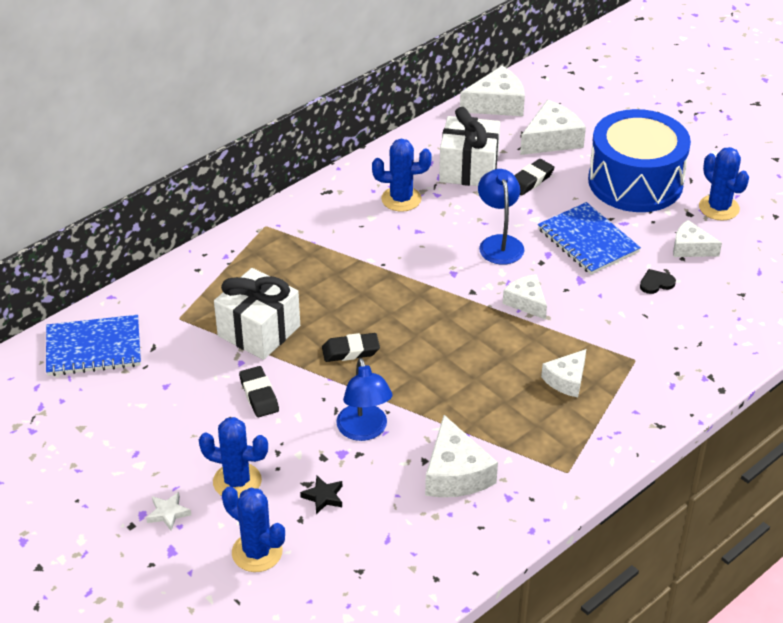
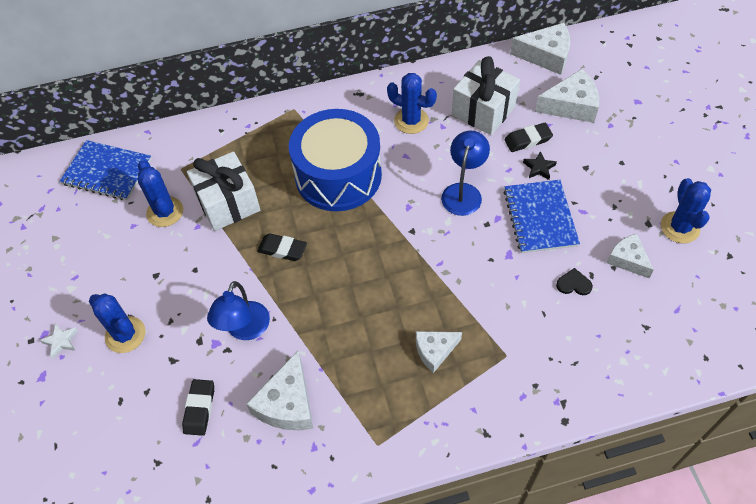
camera: 30 degrees right, 15 degrees up
(257, 552) = (97, 407): blue cactus -> blue cactus (165, 212)
(259, 395) = (191, 262): black eraser -> black eraser (199, 409)
(323, 497) = (176, 378): black star -> black star (539, 168)
(526, 302) = (450, 259): white cheese -> none
(635, 182) = (619, 173): blue drum -> blue drum (338, 175)

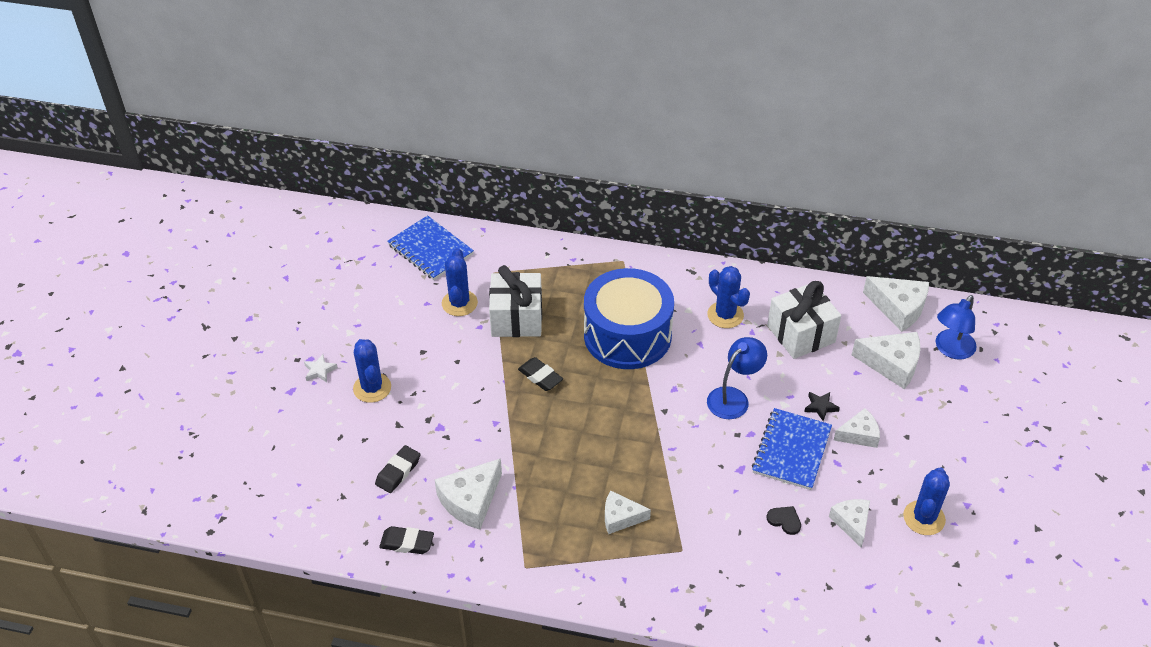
camera: 25 degrees right, 10 degrees down
(245, 330) = (470, 427): blue lamp -> blue lamp (951, 350)
(528, 140) = (826, 378): black eraser -> black eraser (407, 543)
(584, 178) = (859, 434): none -> white cheese

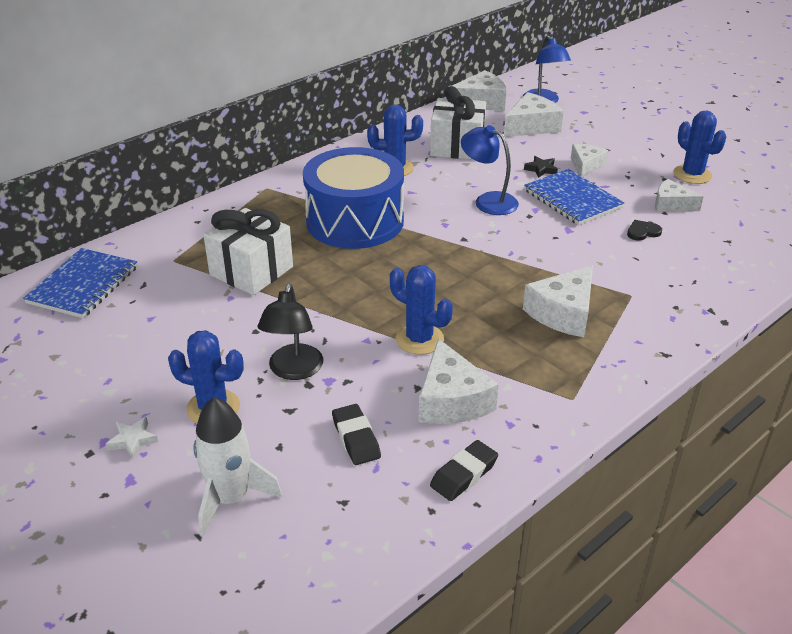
camera: 55 degrees left, 10 degrees down
(308, 443) = (230, 498): none -> white rocket
(430, 249) = (83, 285): blue notebook -> blue notebook turned 60 degrees counterclockwise
(435, 404) = (293, 370): none -> black lamp
(459, 303) = (182, 297): blue cactus -> blue cactus (419, 339)
(540, 377) = (342, 288): black eraser -> none
(620, 517) = (563, 313): white cheese -> white cheese, size x1.54
(733, 398) = (488, 201): blue lamp -> blue lamp turned 45 degrees counterclockwise

